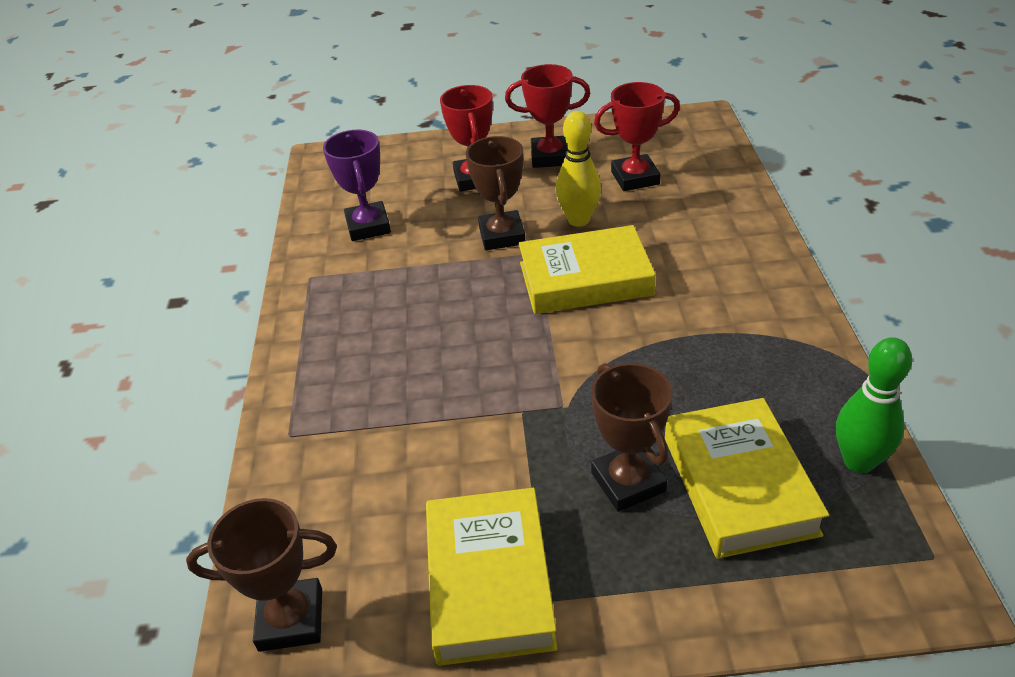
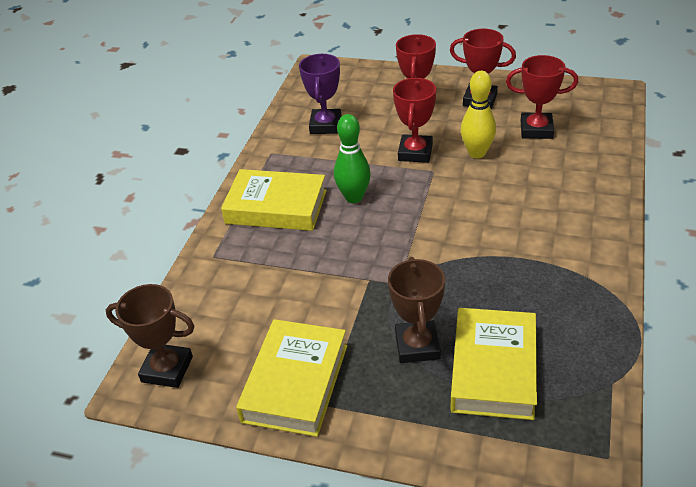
camera: 20 degrees right, 0 degrees up
(502, 235) = (415, 152): brown trophy -> red trophy
(585, 279) = (459, 198): yellow book -> yellow book (276, 207)
(858, 461) = (590, 378): green bowling pin -> green bowling pin (354, 197)

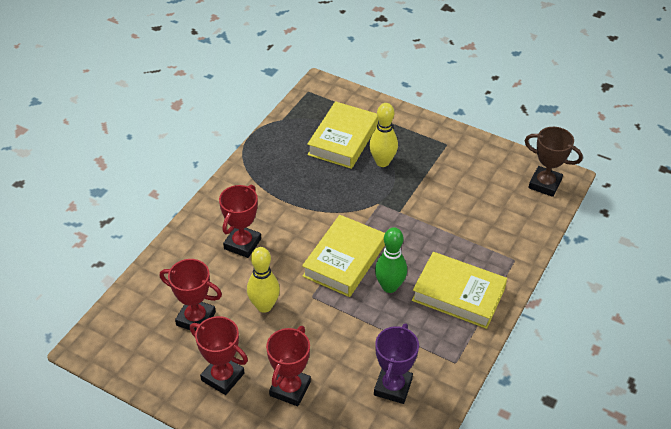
camera: 170 degrees left, 5 degrees up
(295, 383) = (463, 158): yellow book -> yellow book (344, 260)
(415, 152) = (318, 322): red trophy -> red trophy (242, 244)
(417, 346) = (382, 162): brown trophy -> yellow bowling pin

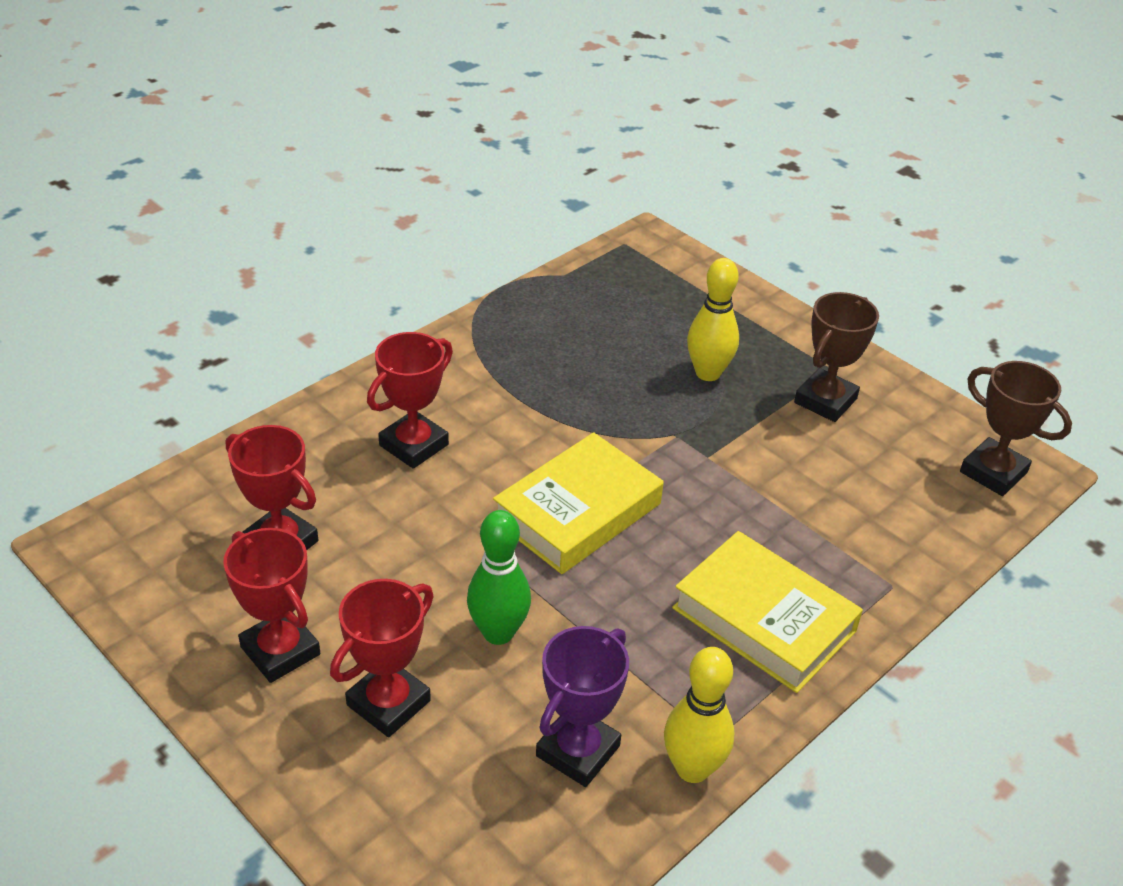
camera: 15 degrees right, 5 degrees down
(264, 306) = (406, 552): yellow bowling pin -> yellow bowling pin (692, 768)
(343, 140) = (653, 325): yellow book -> none
(389, 286) = (641, 575): green bowling pin -> green bowling pin (498, 632)
(449, 163) = (825, 401): none -> brown trophy

